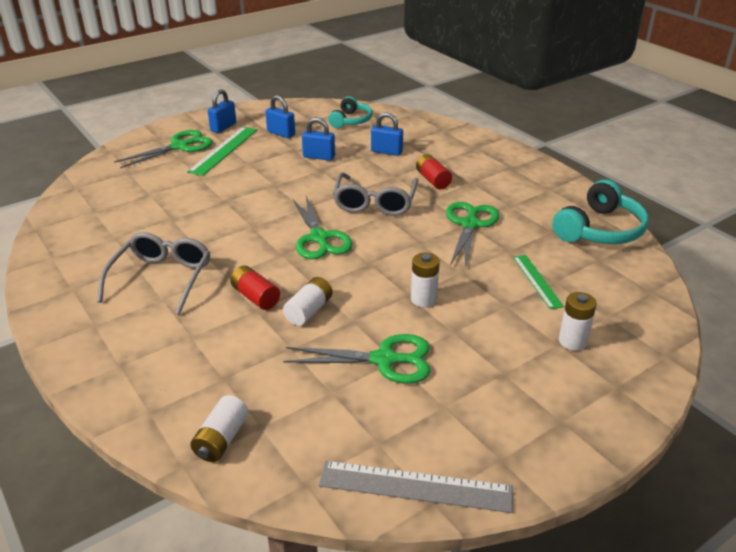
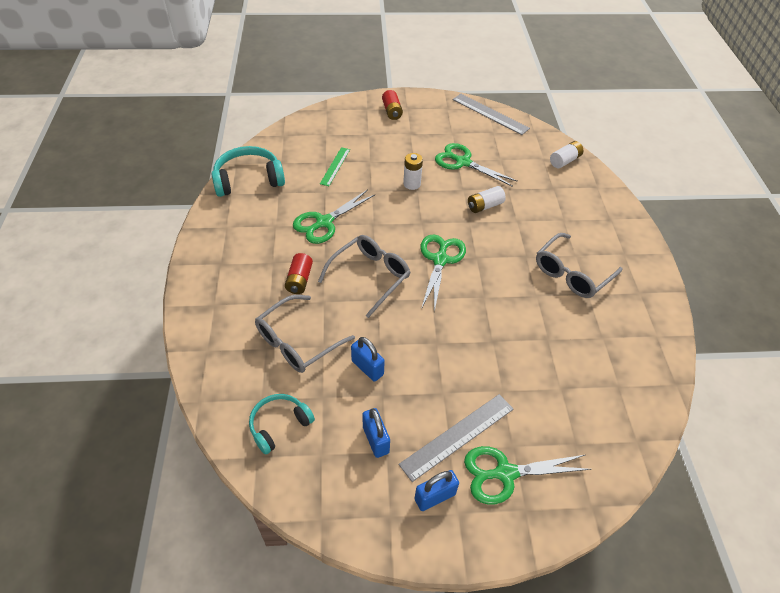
camera: 150 degrees left, 15 degrees up
(223, 150) = (457, 436): green ruler -> grey ruler
(255, 297) = (513, 229): red battery -> red battery (392, 111)
(386, 151) = (297, 342): blue padlock -> grey glasses
(572, 341) = (360, 132): white battery -> none

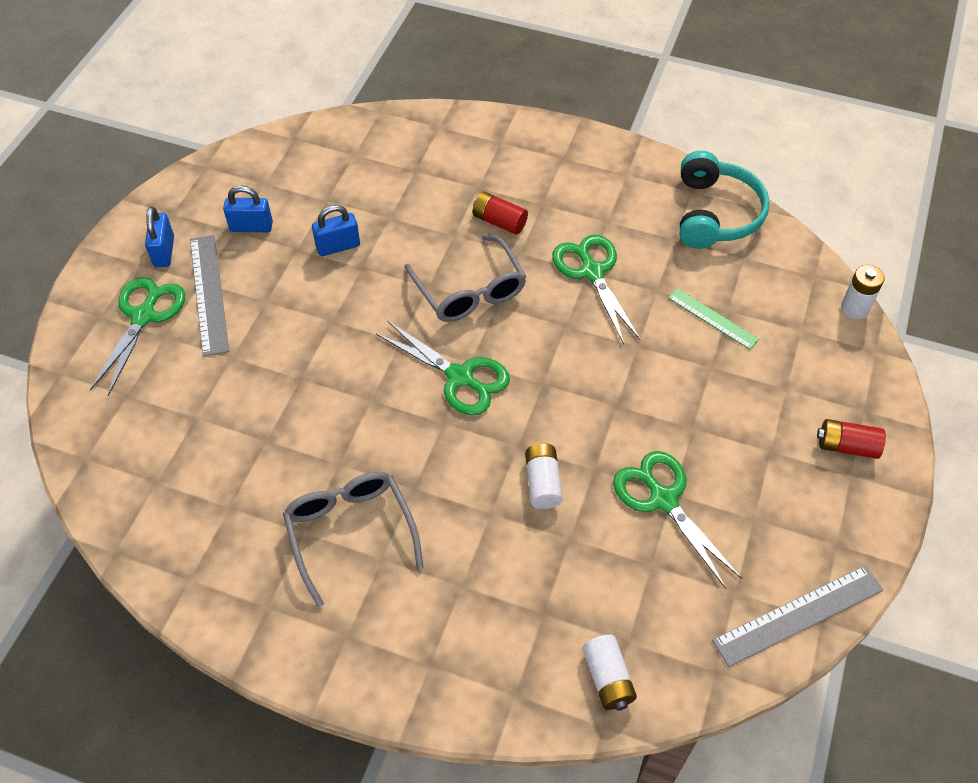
camera: 115 degrees right, 5 degrees up
(279, 425) = (316, 161): turquoise headphones -> none
(297, 342) = (408, 198): grey glasses -> none
(412, 184) = (634, 403): white battery -> white battery (854, 308)
(463, 162) = (663, 499): green scissors -> green scissors turned 90 degrees counterclockwise

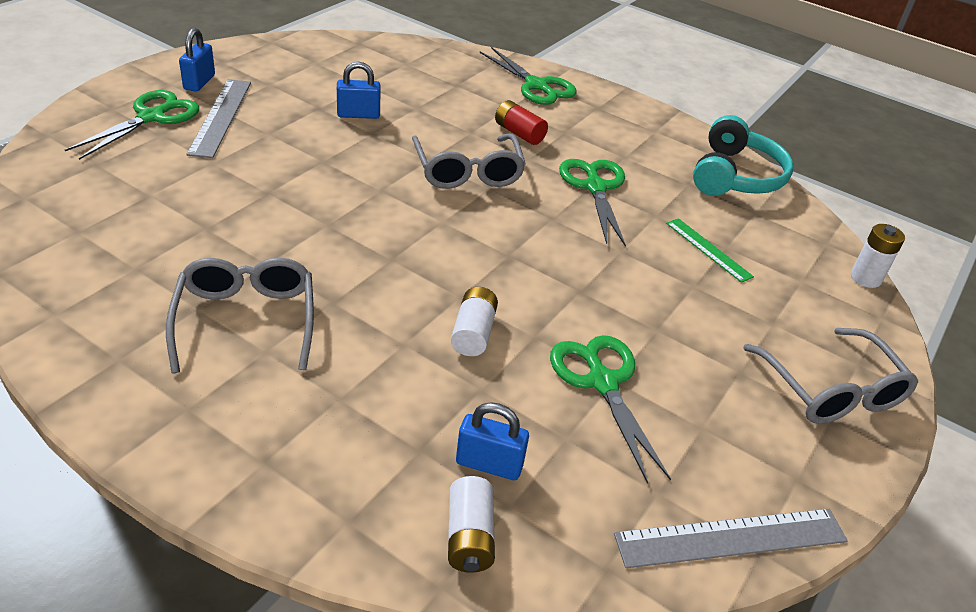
camera: 10 degrees right, 15 degrees down
(251, 227) = (287, 85): blue padlock -> blue padlock (489, 464)
(460, 377) = (426, 230): green scissors -> green scissors (536, 85)
(846, 446) = (831, 390): red battery -> grey glasses

